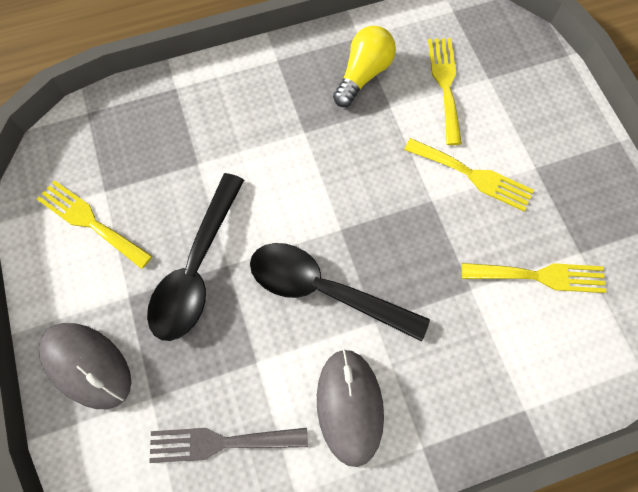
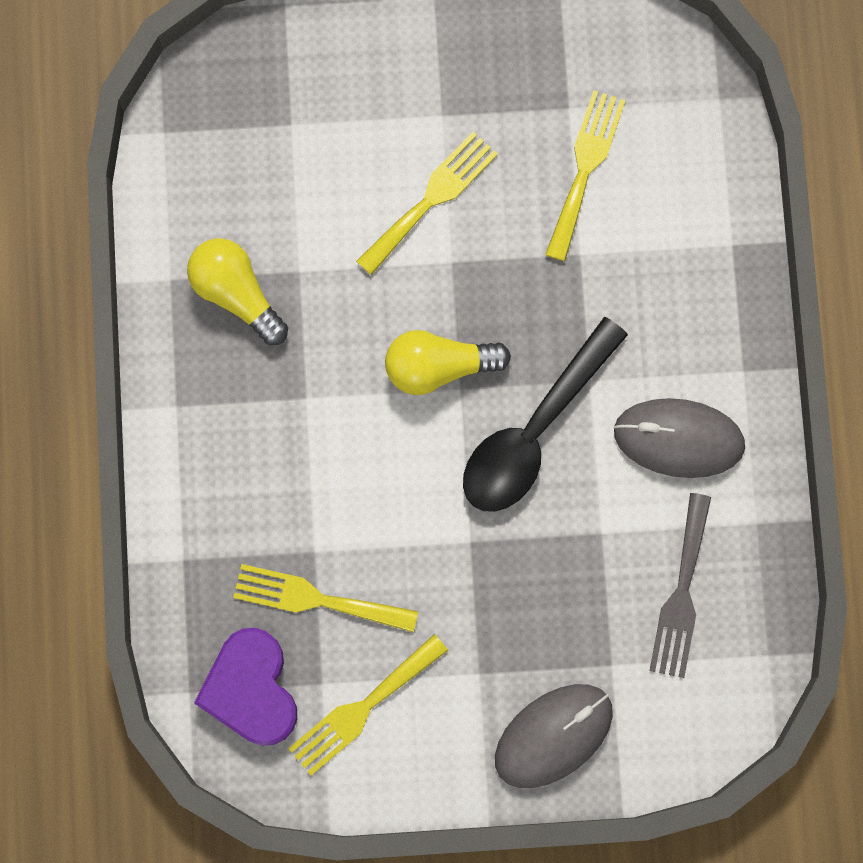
camera: 75 degrees left, 10 degrees up
(94, 148) = (251, 689): none -> purple heart
(197, 268) = (464, 581): black spoon -> none
(353, 210) = (439, 366): none -> yellow light bulb
(445, 84) = (285, 187): yellow fork -> yellow fork (316, 599)

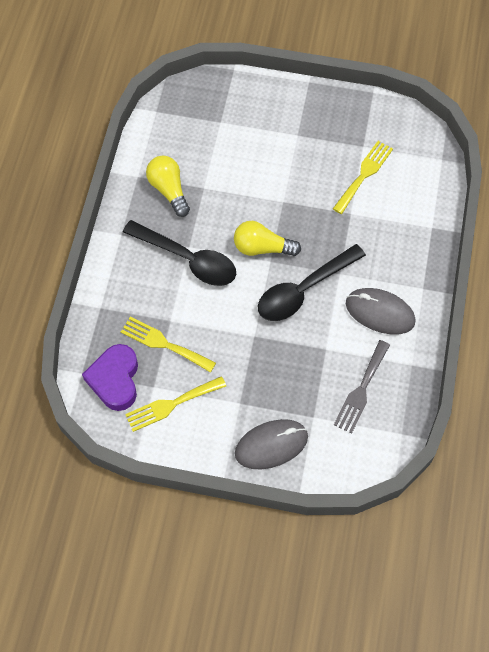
camera: 15 degrees right, 15 degrees down
(311, 424) = (188, 259): none -> black spoon
(431, 199) = (281, 170): yellow fork -> none

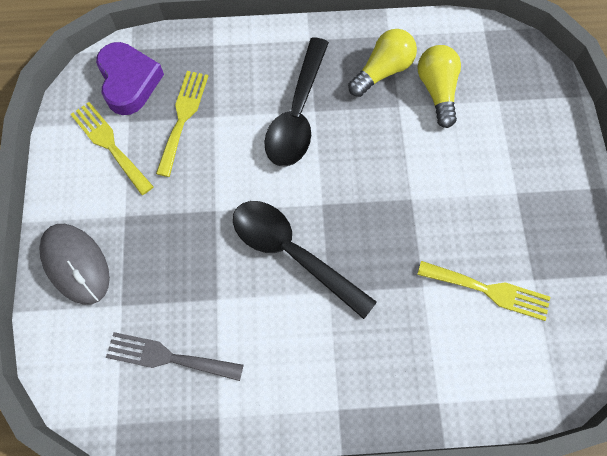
camera: 75 degrees right, 5 degrees up
(115, 380) = (129, 82): purple heart -> purple heart turned 90 degrees clockwise
(262, 248) = (337, 190): yellow light bulb -> yellow light bulb (437, 90)
(380, 312) = (285, 357): grey mouse -> none

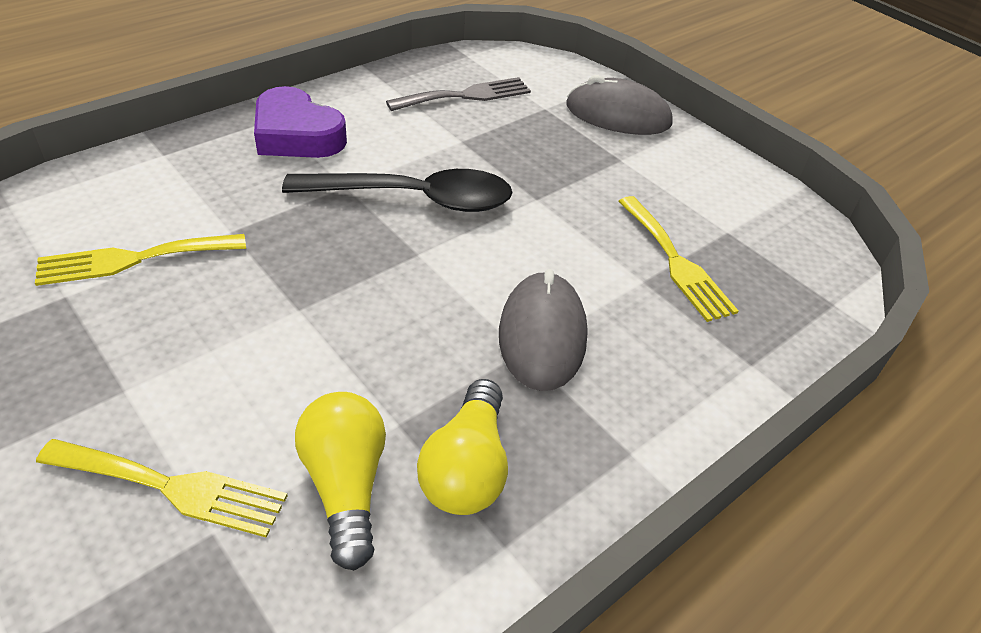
camera: 140 degrees right, 25 degrees down
(109, 144) = (715, 203): yellow fork -> yellow fork (172, 487)
(129, 82) = (783, 267): purple heart -> purple heart (297, 135)
(297, 114) = (542, 335): black spoon -> grey mouse
(437, 90) = (346, 485): yellow light bulb -> yellow light bulb turned 150 degrees counterclockwise

